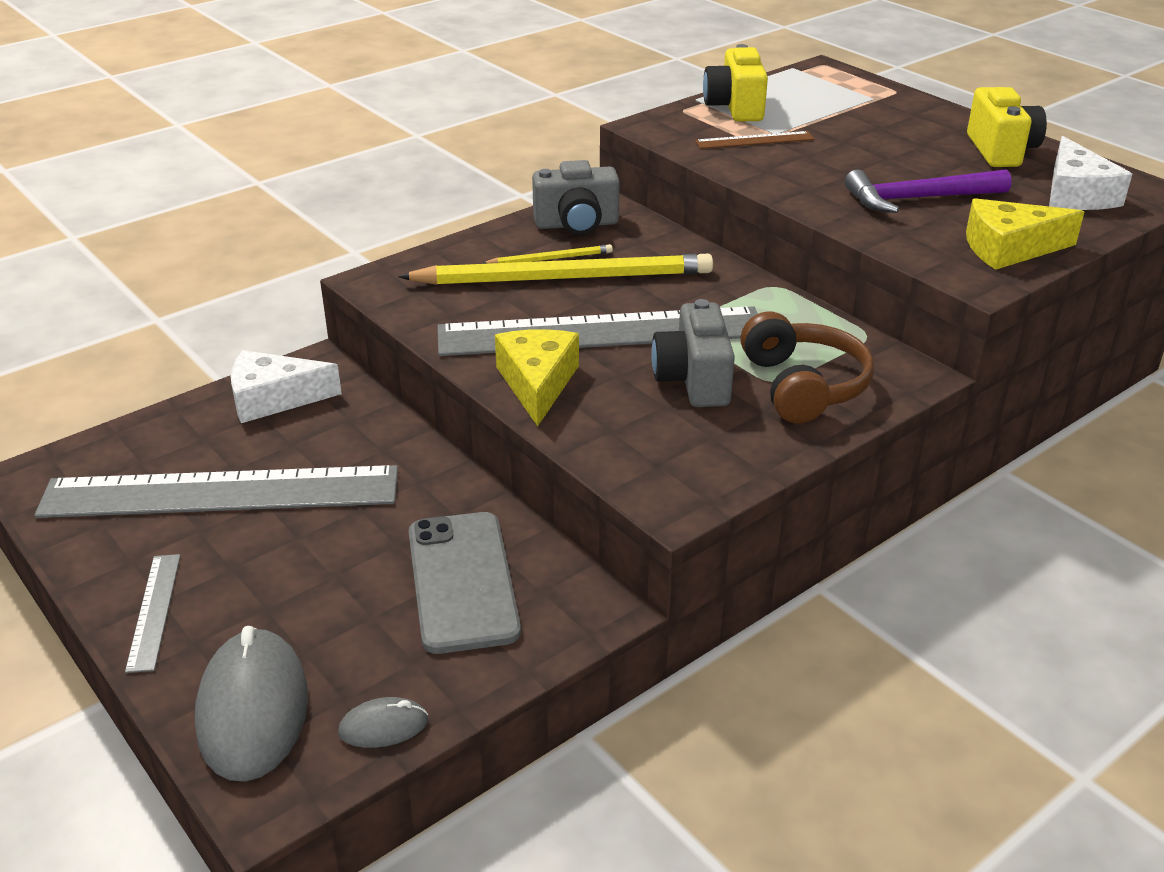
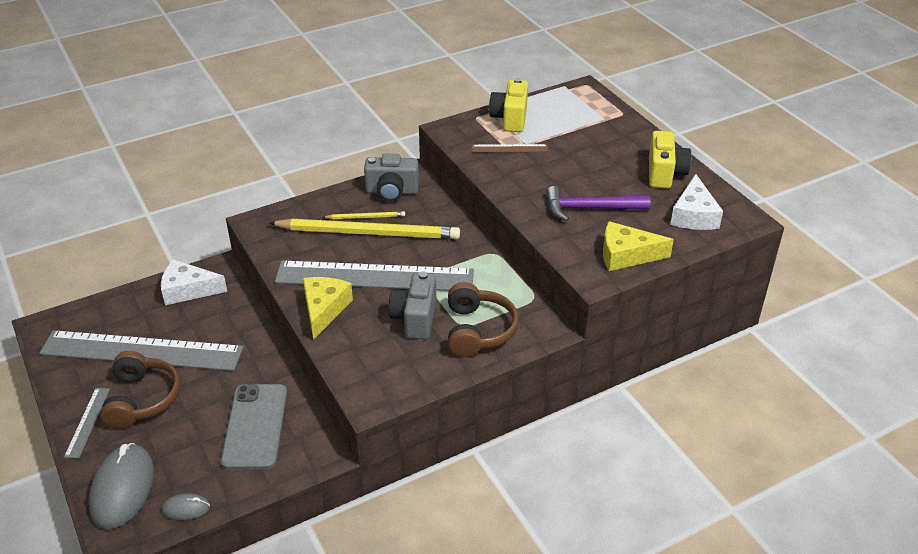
camera: 10 degrees right, 5 degrees up
(245, 564) = (142, 399): none -> brown headphones

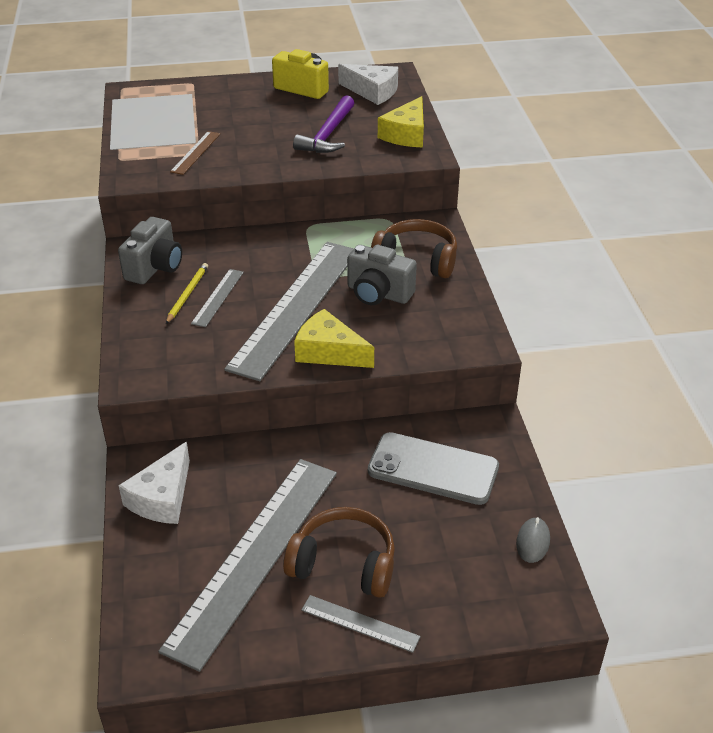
camera: 70 degrees left, 0 degrees up
(122, 489) = (485, 596): grey mouse -> none
(368, 233) = (218, 297): yellow pencil -> grey ruler
(510, 118) = (142, 140): yellow camera -> none

